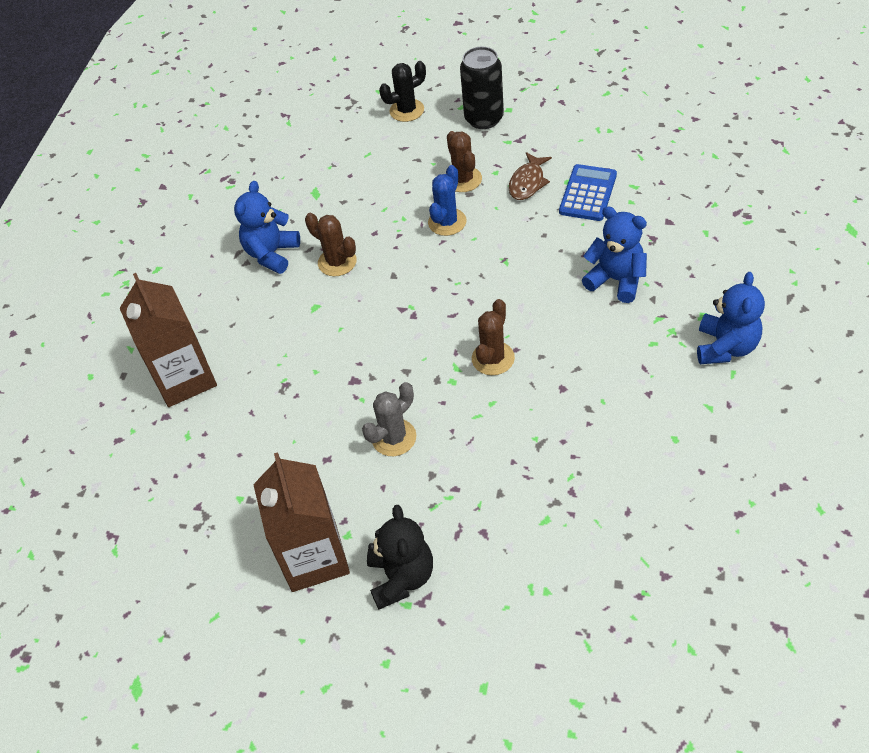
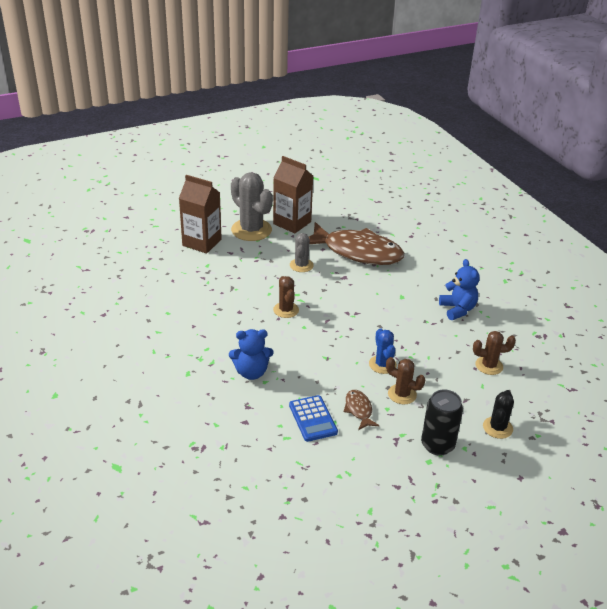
camera: 135 degrees right, 15 degrees down
(184, 378) = (422, 249): brown carton -> brown carton (202, 242)
(282, 422) = (357, 252): none -> brown fish
(337, 262) = (418, 320): brown cactus -> brown cactus (489, 366)
(401, 577) = (251, 230): black teddy bear -> grey cactus
(725, 347) = (164, 362): blue teddy bear -> none

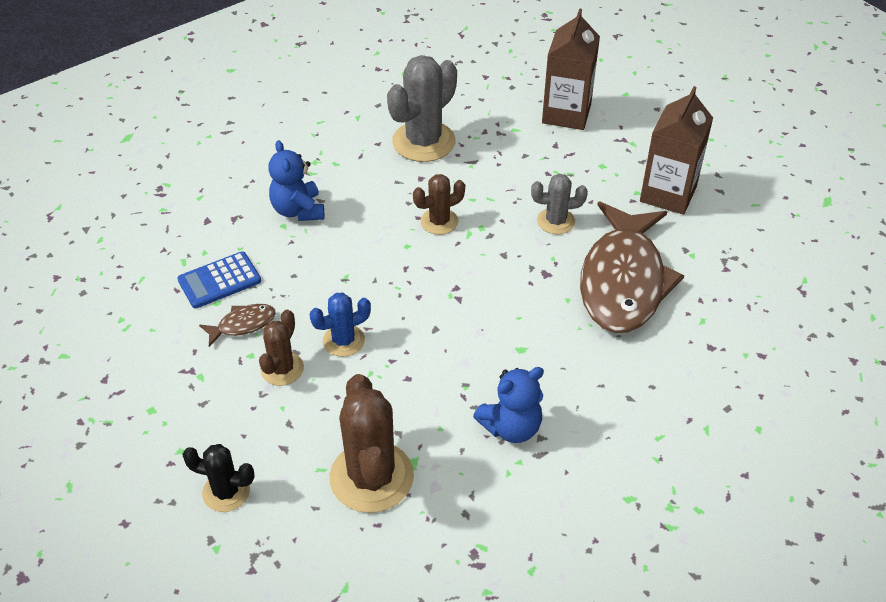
camera: 80 degrees right, 10 degrees up
(251, 230) = (624, 155): grey cactus -> grey cactus (423, 142)
(437, 445) = (183, 418): black can -> none
(489, 366) = (371, 477): brown cactus -> brown cactus, size x1.79

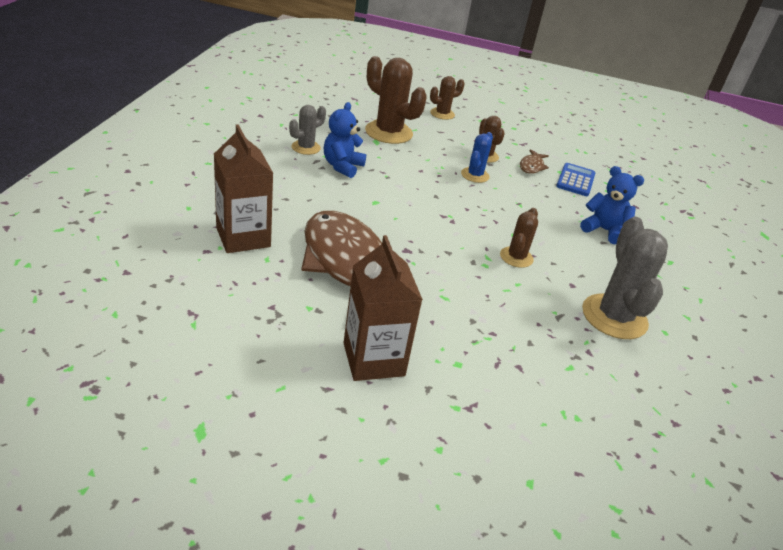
camera: 135 degrees right, 10 degrees down
(226, 492) = (442, 114): black cactus -> brown cactus
(556, 221) = (440, 291): grey cactus -> grey cactus (306, 147)
(566, 114) = (552, 412): brown carton -> brown carton (243, 237)

